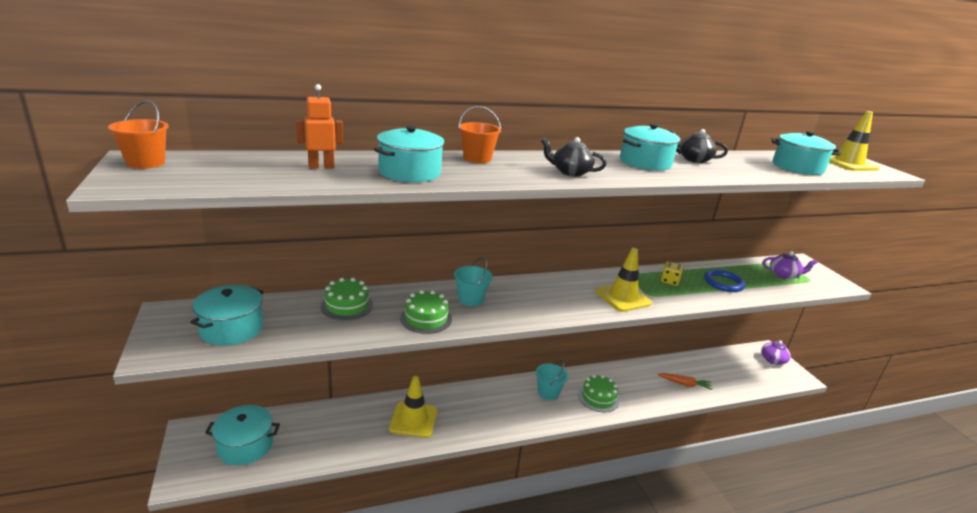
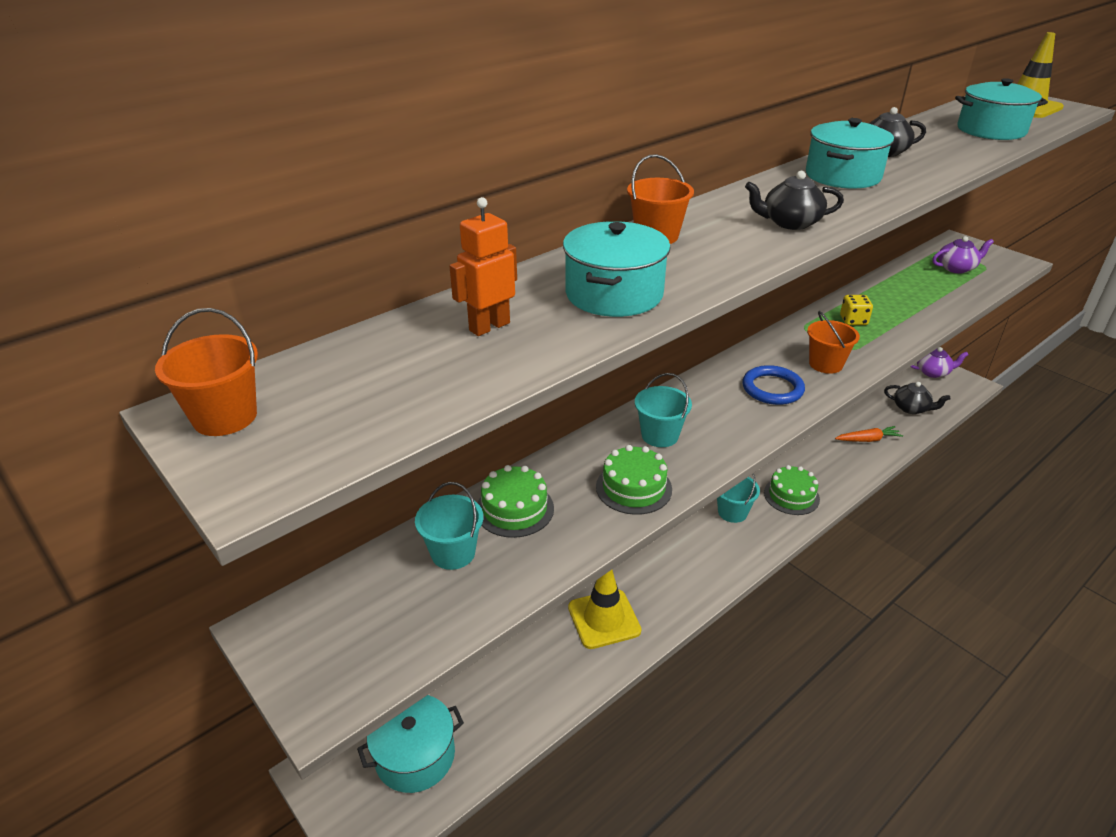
camera: 20 degrees left, 10 degrees up
(231, 329) = (394, 614): turquoise pot -> none
(291, 313) = (453, 553): none -> turquoise bucket
(623, 297) = (825, 364): yellow traffic cone -> orange bucket
(723, 283) = (908, 302): blue ring -> blue ring (772, 388)
(735, 376) = (911, 408): none -> black teapot
(772, 360) = (933, 372): purple teapot -> purple teapot turned 105 degrees counterclockwise

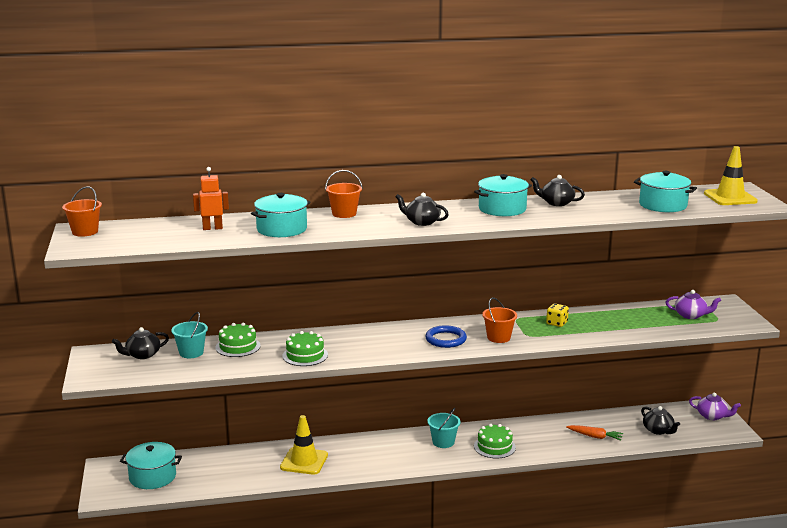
camera: 30 degrees right, 15 degrees down
(372, 593) = (142, 355): none -> black teapot
(660, 435) = (349, 341): turquoise bucket -> none

